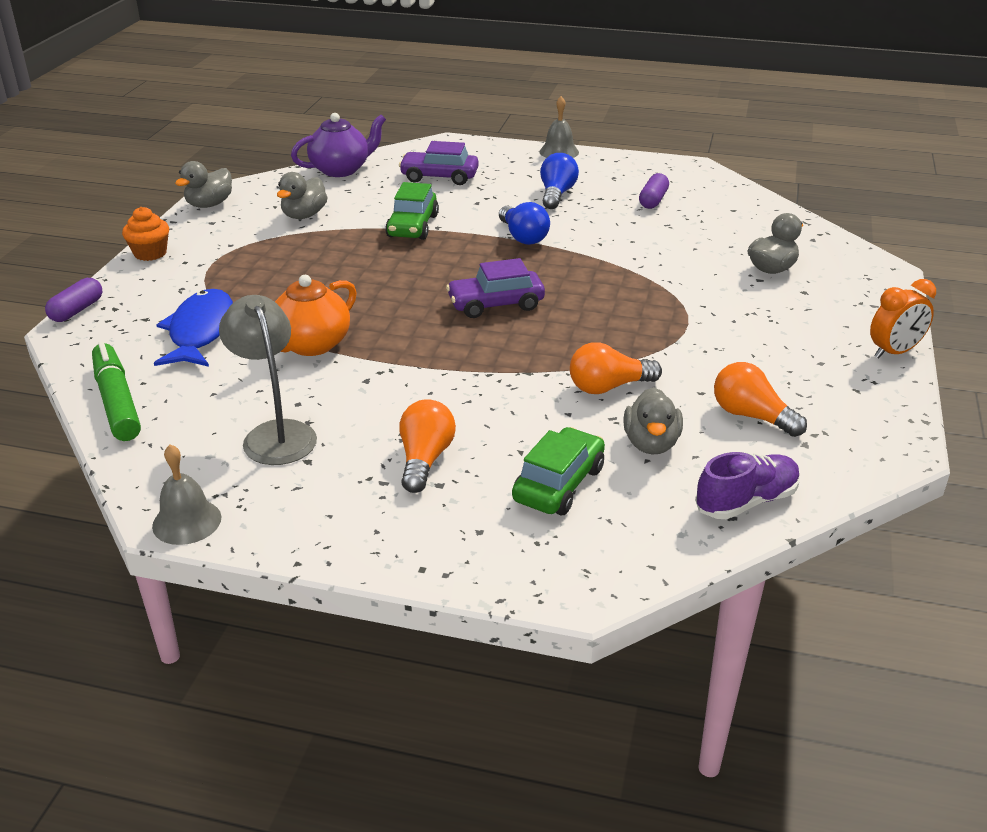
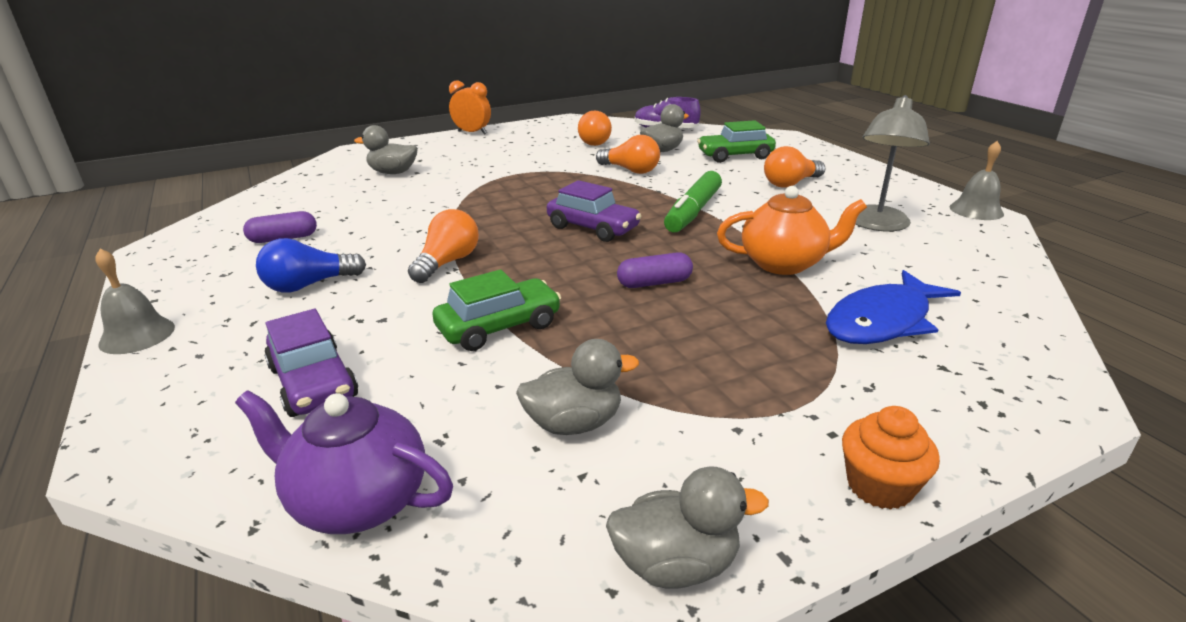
camera: 130 degrees left, 5 degrees down
(77, 310) = (1046, 428): purple capsule -> purple capsule (654, 283)
(117, 401) = (1010, 294): green marker -> green marker (693, 212)
(523, 237) = (447, 262): blue light bulb -> orange light bulb

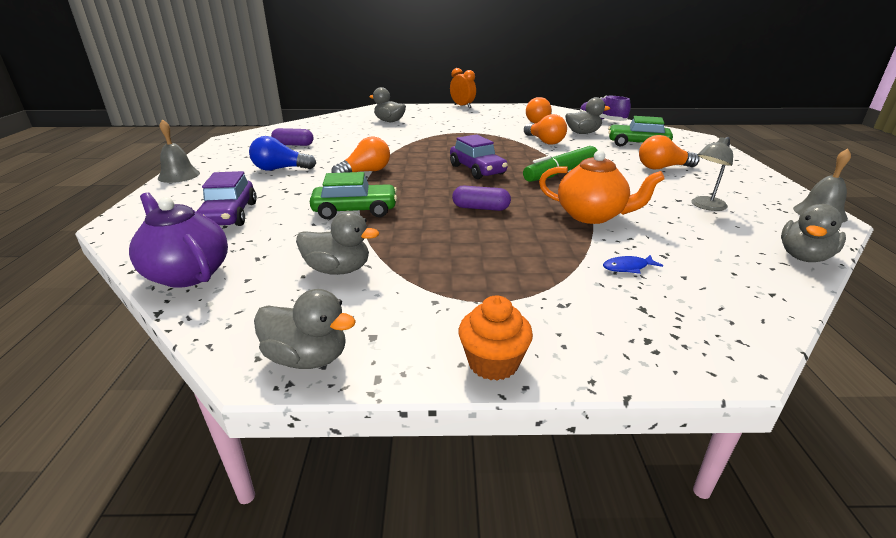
camera: 25 degrees right, 0 degrees up
(876, 225) = (705, 206): grey lamp -> grey lamp, size x0.63
(882, 321) = (627, 267): blue fish -> blue fish, size x0.40
(1011, 265) = (804, 257): none -> grey duck

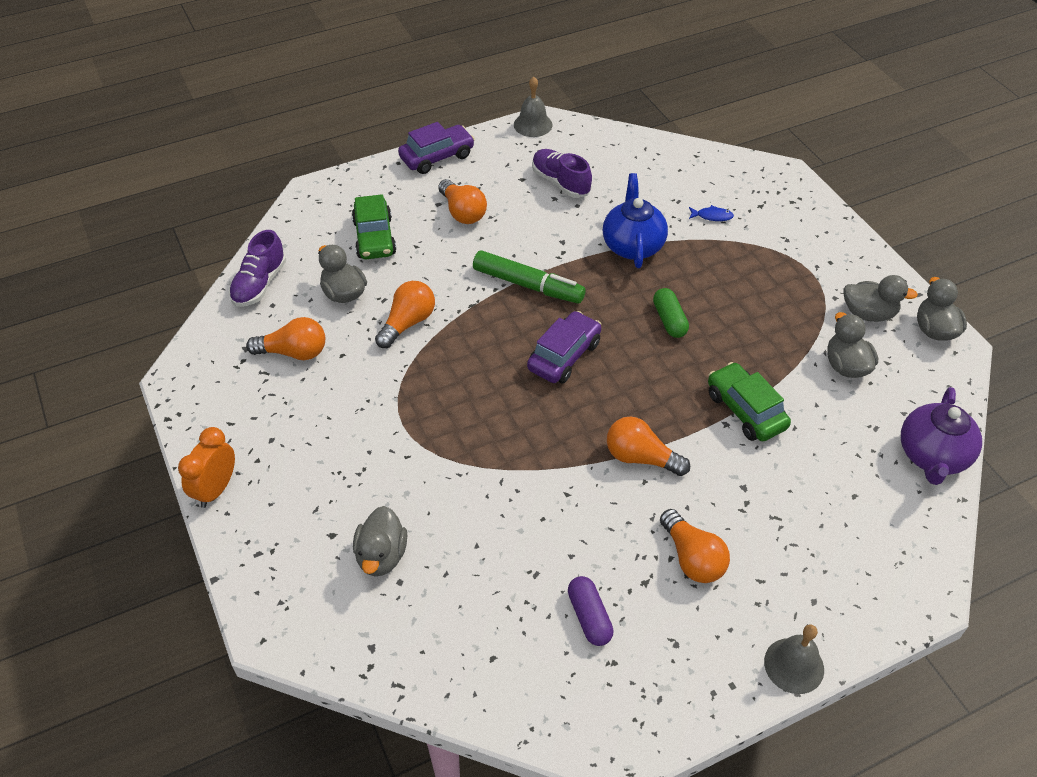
camera: 115 degrees left, 20 degrees up
(230, 215) = (834, 509): purple car -> purple car (437, 157)
(280, 169) = (692, 558): blue light bulb -> orange light bulb
(481, 208) = (669, 320): purple capsule -> green capsule
(493, 363) = (866, 254): orange cupcake -> none
(592, 216) = (632, 245): orange teapot -> blue teapot
(627, 267) = (712, 216): blue fish -> blue fish turned 45 degrees counterclockwise
(705, 206) = (560, 182): grey lamp -> purple shoe
(804, 257) = (629, 139): grey duck -> grey duck (868, 314)

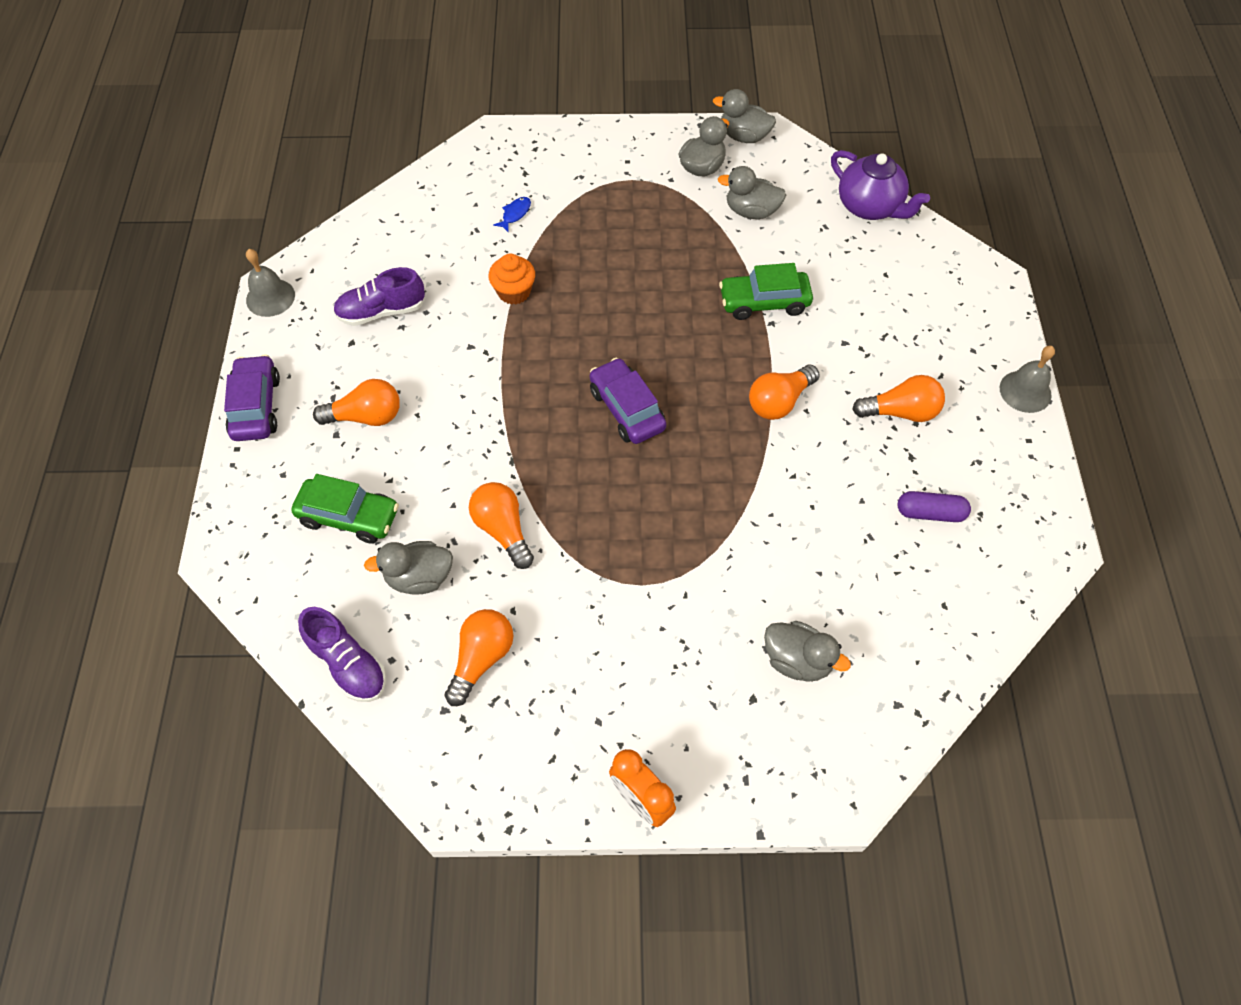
camera: 65 degrees left, 10 degrees up
(528, 285) = (514, 400): green marker -> none
(632, 245) = (514, 292): blue teapot -> orange cupcake
(669, 320) = (629, 307): green capsule -> none

